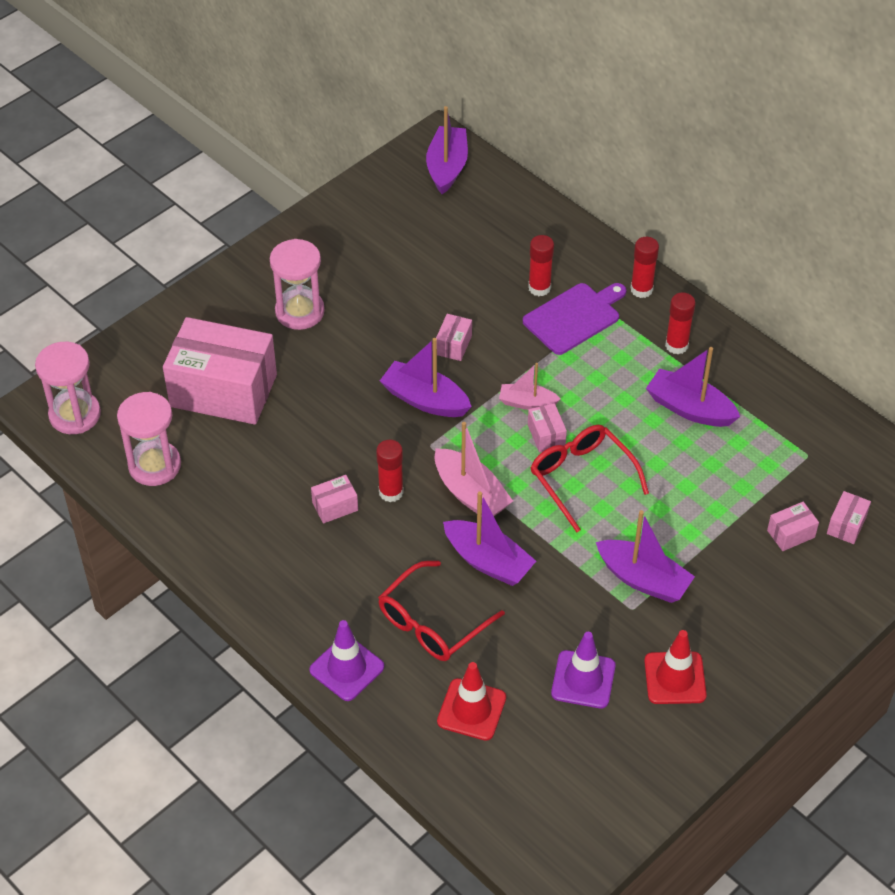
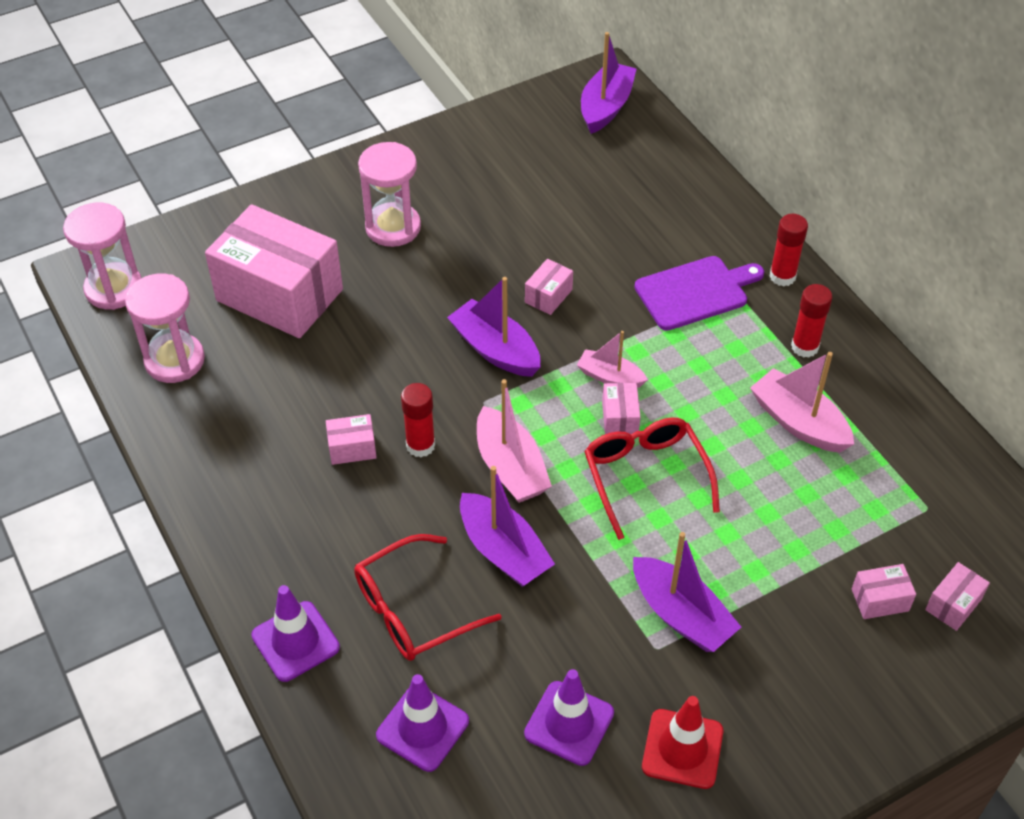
camera: 15 degrees right, 0 degrees up
(471, 709) = (422, 728): red traffic cone -> purple traffic cone
(539, 288) = (666, 252): red glue stick -> none
(690, 408) = (799, 422): purple boat -> pink boat

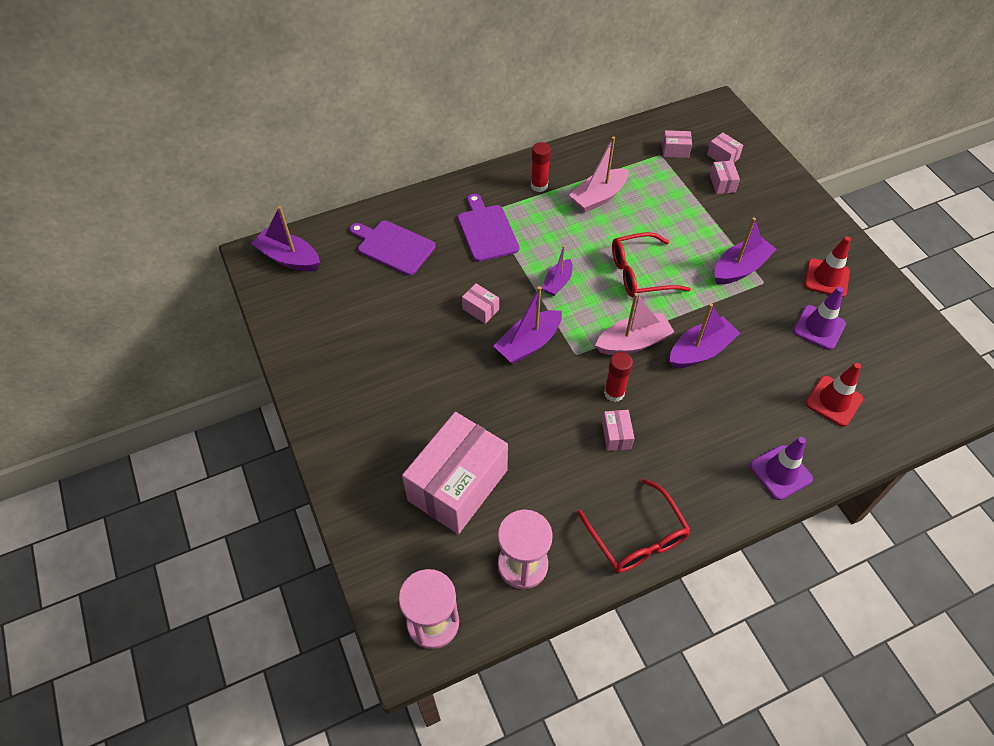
camera: 85 degrees left, 5 degrees up
(393, 227) = (394, 403): pink hourglass -> none
(413, 610) = (749, 402): red glasses -> red glasses (637, 537)
(422, 728) = (833, 401): purple traffic cone -> red traffic cone
(610, 377) = (557, 282): pink boat -> purple boat
(620, 418) = (593, 281): pink box -> pink box (675, 151)
(645, 199) = (393, 246): none -> purple cutting board
(782, 276) = (478, 187): red glue stick -> none

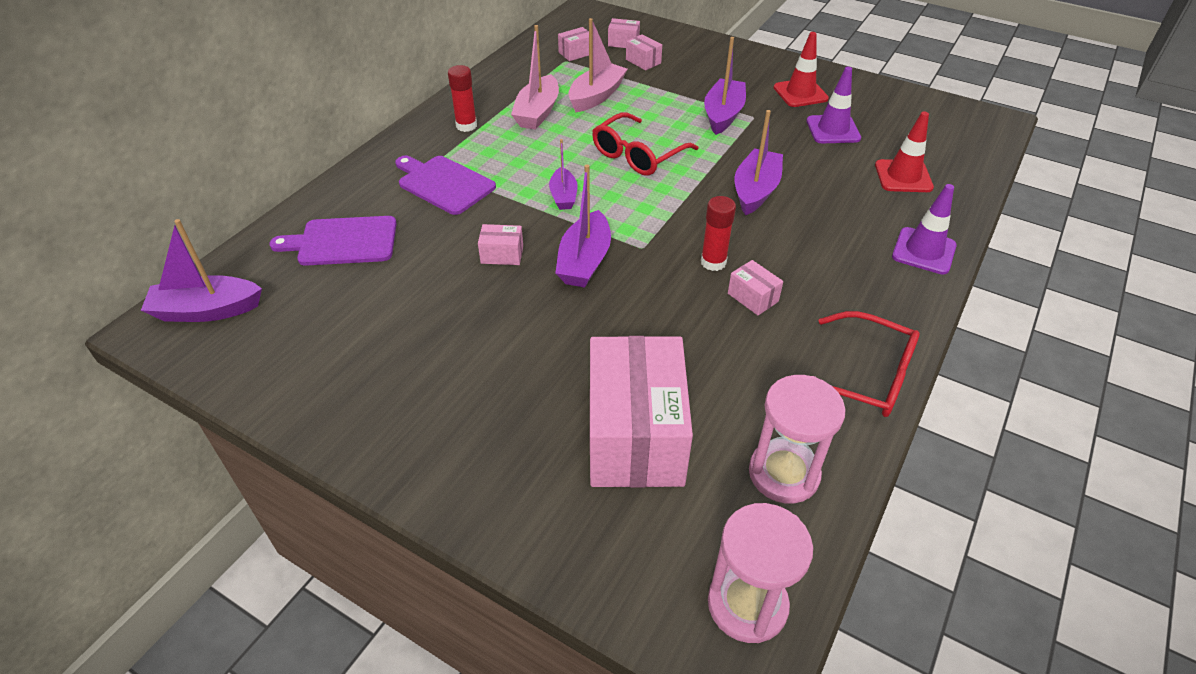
camera: 35 degrees left, 10 degrees down
(633, 342) = (688, 212): pink boat -> pink boat (596, 96)

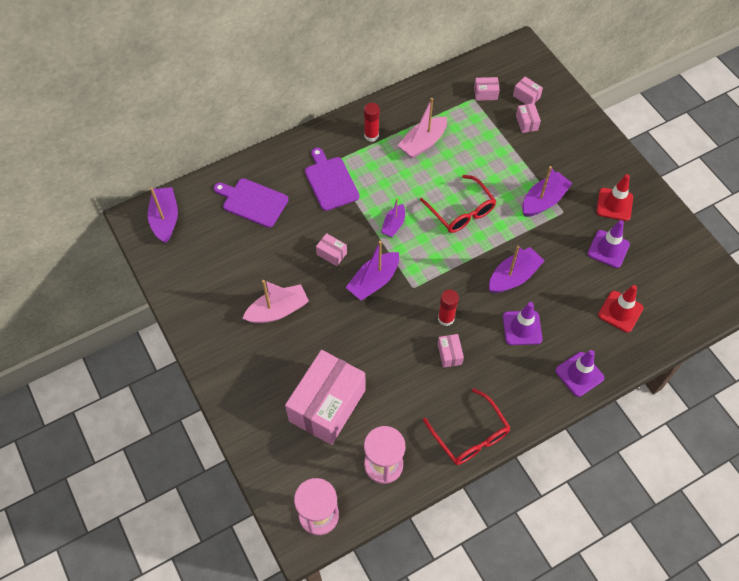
camera: 30 degrees right, 15 degrees up
(207, 310) = (165, 219): purple boat -> purple boat turned 60 degrees clockwise
(596, 96) = (471, 144): pink boat -> pink boat (278, 310)
(638, 155) = (461, 211): red glasses -> red glasses turned 105 degrees counterclockwise
(813, 234) = (522, 328): none -> purple traffic cone

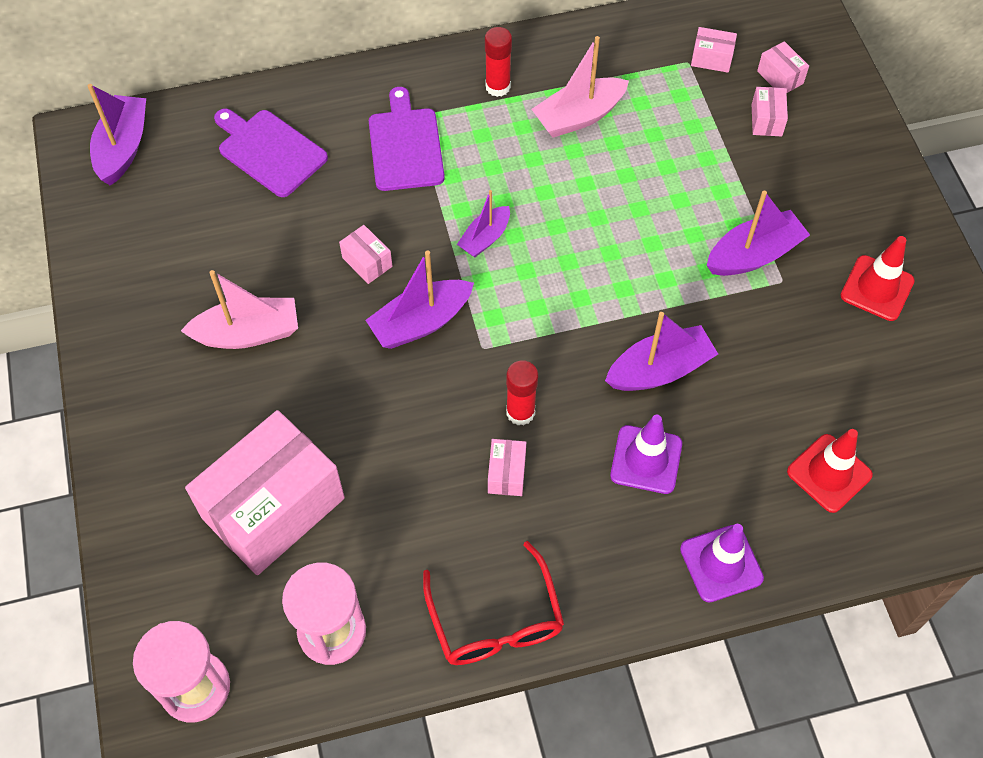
camera: 15 degrees right, 0 degrees up
(461, 211) = (606, 241): red glasses -> none
(608, 249) = (841, 361): purple traffic cone -> none

